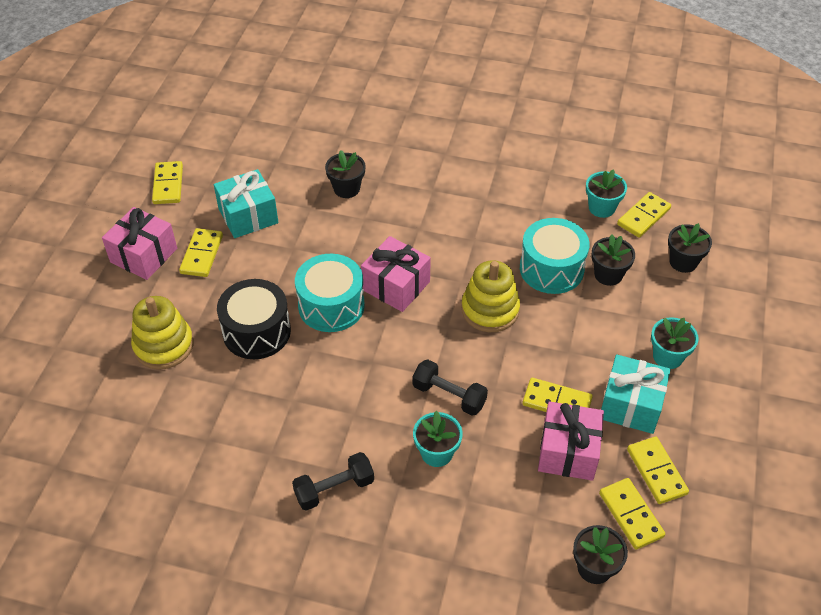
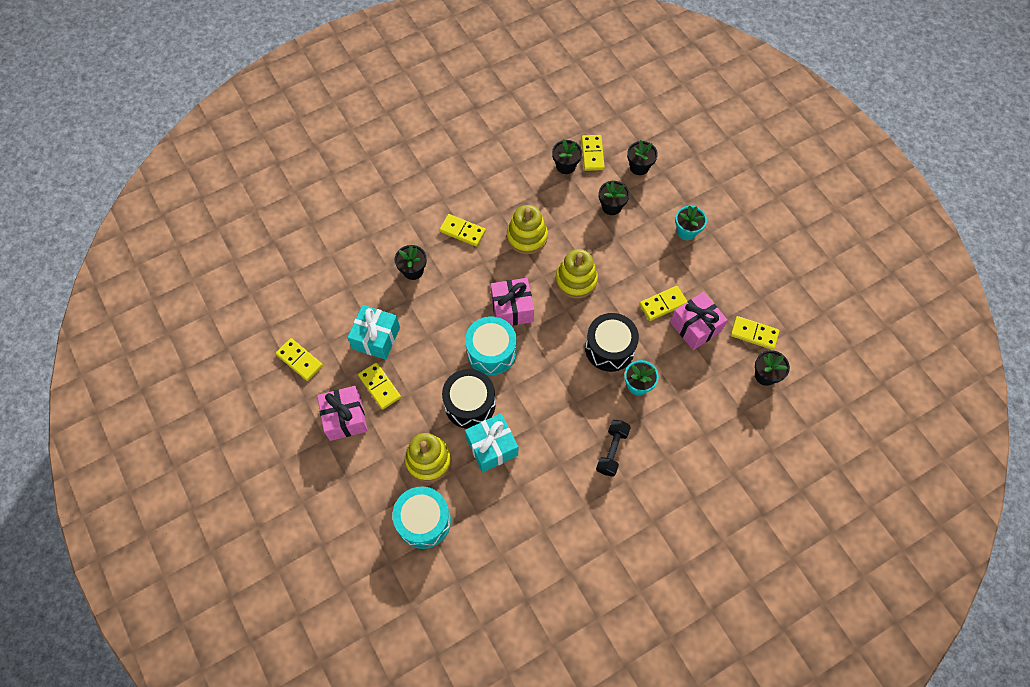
camera: 45 degrees left, 15 degrees up
(449, 395) = (609, 348): black dumbbell -> black drum
(486, 238) = (527, 237): none -> yellow stacking toy
(551, 269) = (580, 227): turquoise drum -> turquoise drum (423, 521)
(601, 208) = (565, 166): turquoise flower pot -> black flower pot
(631, 405) = (697, 275): turquoise gift -> turquoise gift (492, 447)
(656, 471) = (743, 300): yellow domino -> yellow domino (462, 231)

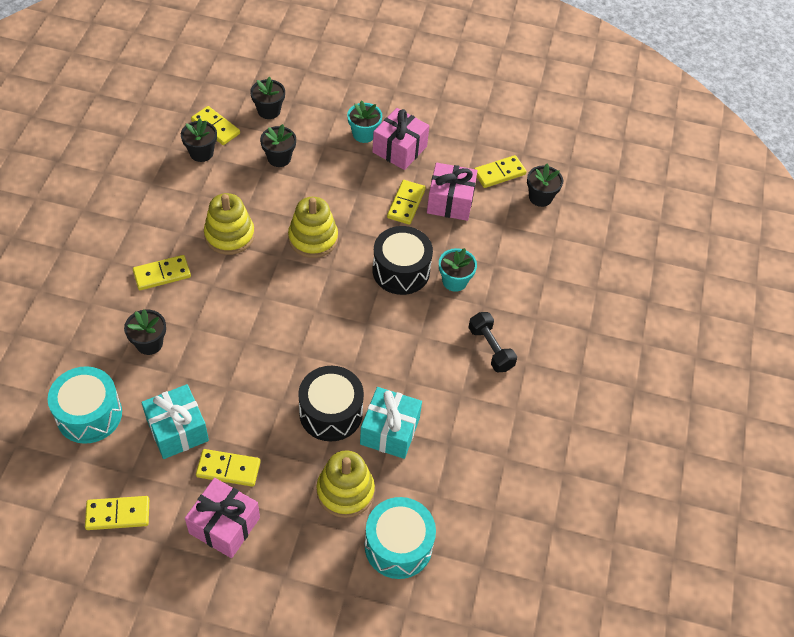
camera: 50 degrees left, 10 degrees down
(491, 352) = (302, 354): turquoise drum -> turquoise drum (89, 414)
(512, 309) = (281, 304): pink gift -> pink gift (399, 149)

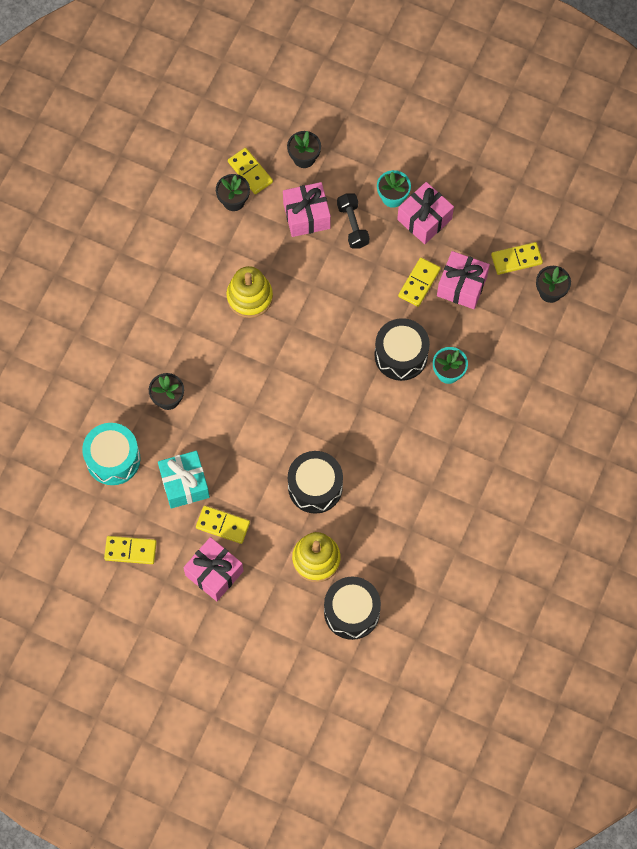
camera: 15 degrees right, 15 degrees up
(162, 274) = (185, 330): yellow domino -> none
(279, 158) = (306, 216): black flower pot -> pink gift
(313, 238) = (325, 310): yellow stacking toy -> none
(389, 431) = (362, 511): turquoise gift -> none
(398, 546) = (351, 612): turquoise drum -> black drum
(490, 348) = (466, 446): black dumbbell -> black dumbbell (352, 225)

